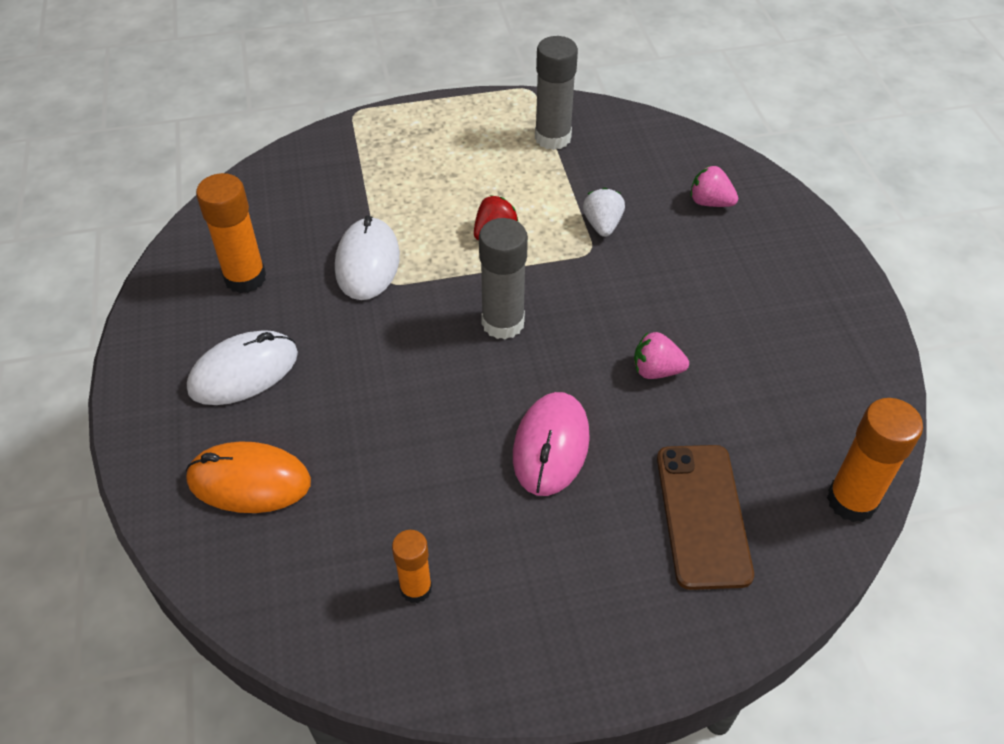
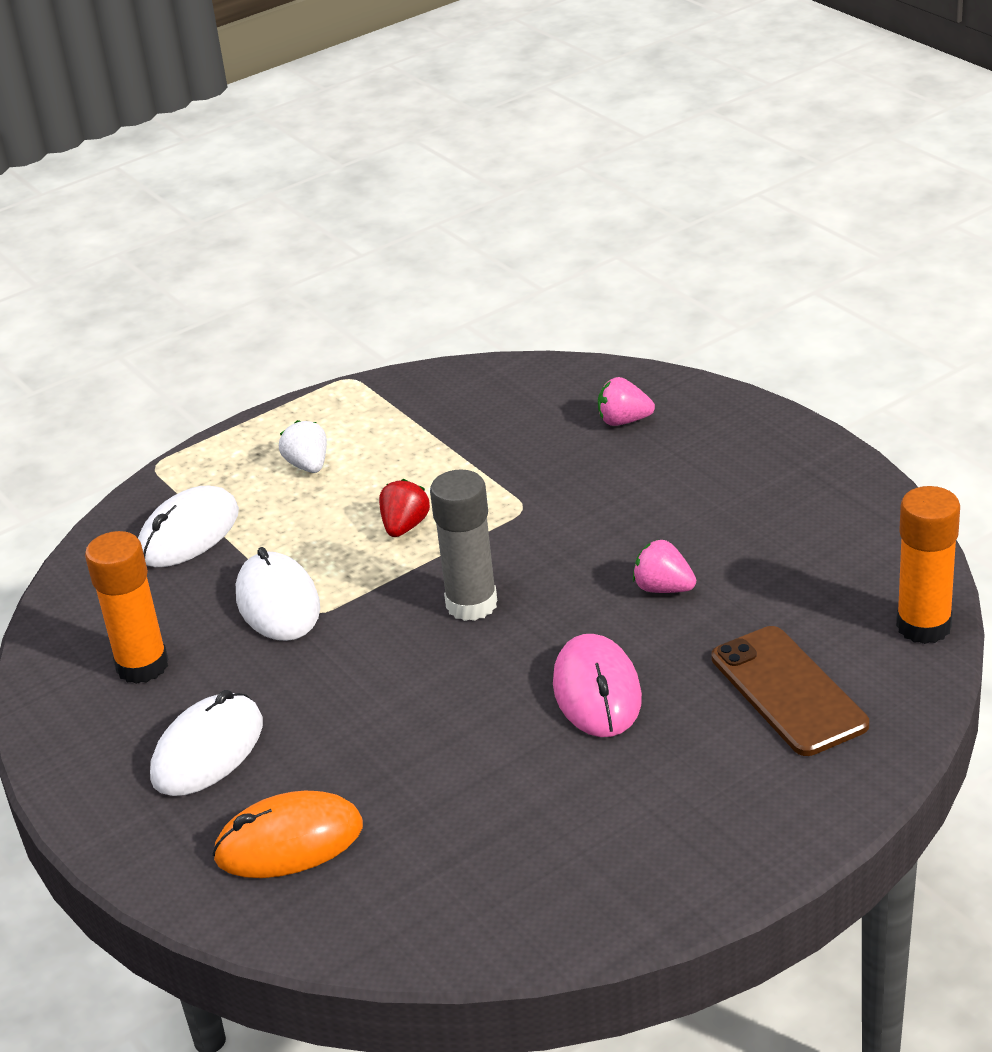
camera: 20 degrees left, 15 degrees down
(343, 178) = (188, 533): none -> white mouse
(416, 588) = (538, 860): orange glue stick -> none
(552, 138) = (409, 416): grey glue stick -> none
(602, 225) = (520, 480): white strawberry -> white strawberry (308, 465)
(656, 370) = (663, 588): pink strawberry -> pink strawberry turned 45 degrees clockwise

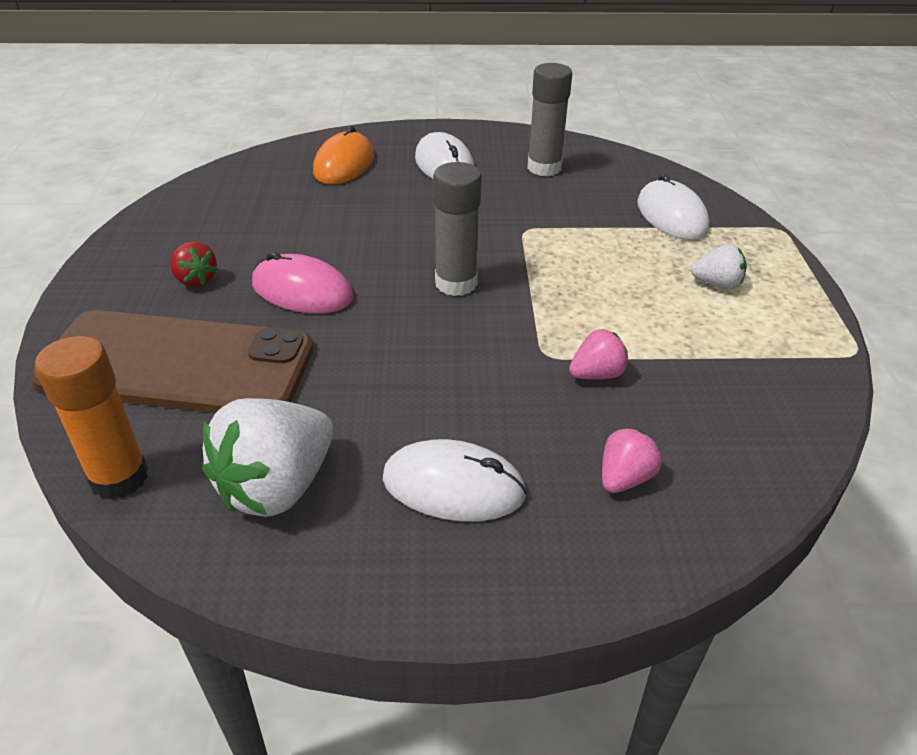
camera: 120 degrees right, 5 degrees up
(142, 666) = (544, 168): orange glue stick -> grey glue stick
(278, 602) = (552, 221): white mouse -> white mouse (453, 486)
(405, 526) = (583, 293): red strawberry -> red strawberry (195, 279)
(663, 588) = (358, 370): pink strawberry -> pink strawberry (596, 374)
(788, 691) = (177, 364): brown phone -> brown phone, size x1.65
(827, 550) = (277, 486): none -> white strawberry

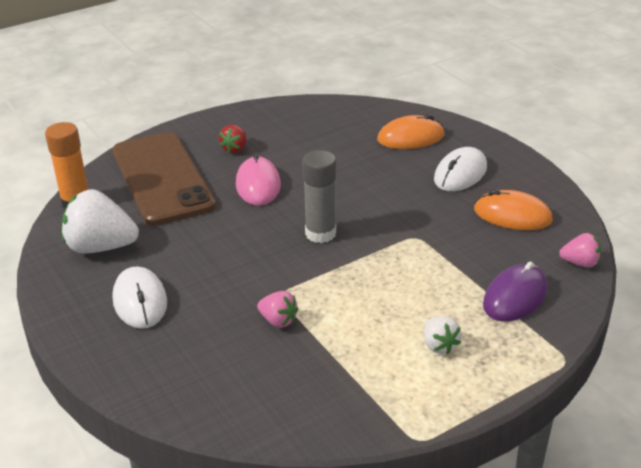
camera: 60 degrees right, 5 degrees down
(544, 168) = (512, 215): grey glue stick -> orange mouse
(624, 478) = (191, 360): pink strawberry -> pink strawberry (580, 263)
(671, 216) = (515, 297): white mouse -> purple mouse

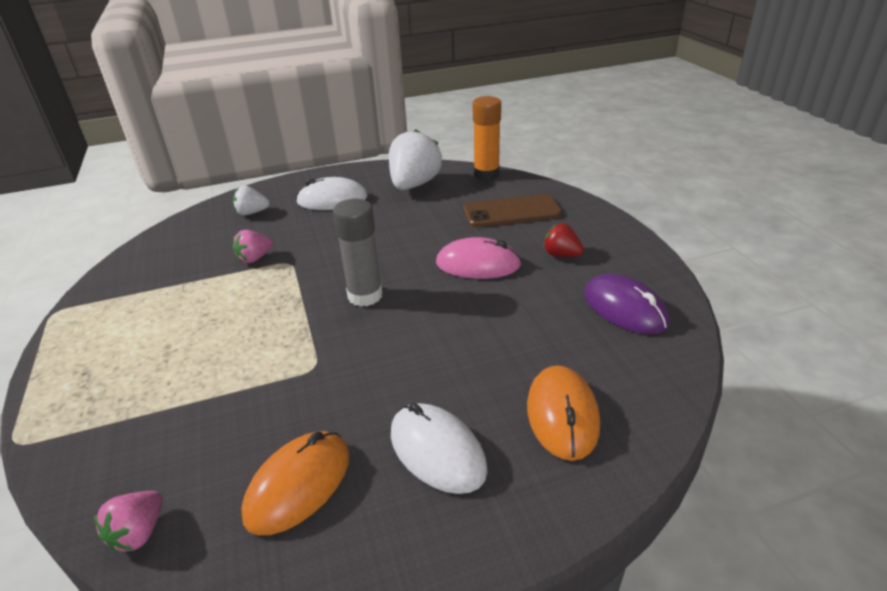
camera: 105 degrees right, 0 degrees up
(162, 178) = (511, 211): brown phone -> brown phone, size x0.61
(439, 345) = (135, 347): white strawberry -> white strawberry (252, 213)
(515, 297) = (143, 429): purple mouse -> purple mouse (624, 308)

